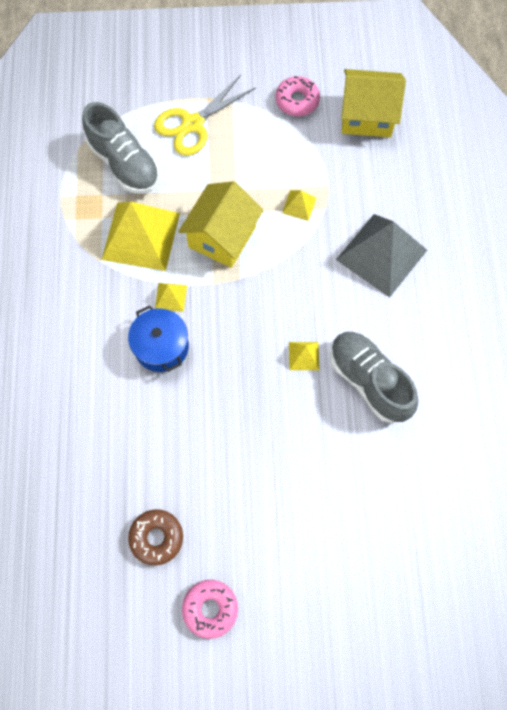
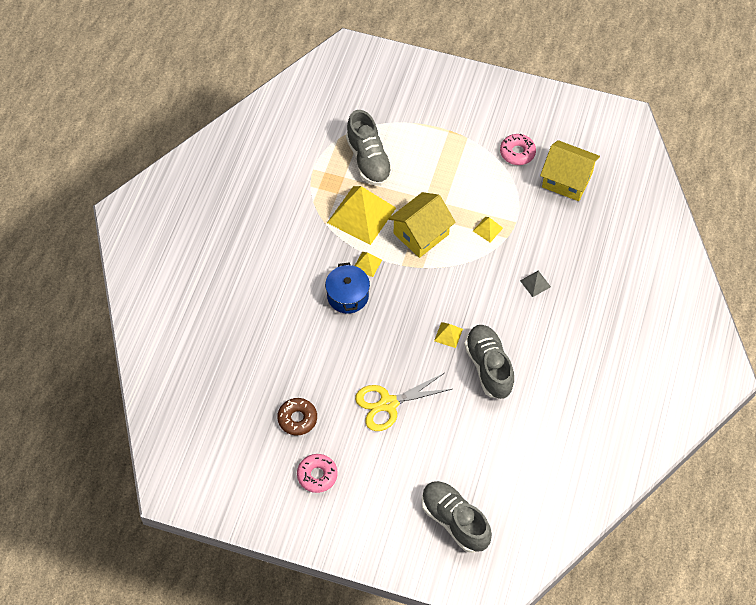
camera: 20 degrees right, 10 degrees down
(192, 124) = (430, 146): yellow scissors -> yellow scissors (388, 404)
(381, 255) = (535, 283): grey pyramid -> grey pyramid, size x0.43
(408, 606) = (454, 521): none -> grey shoe

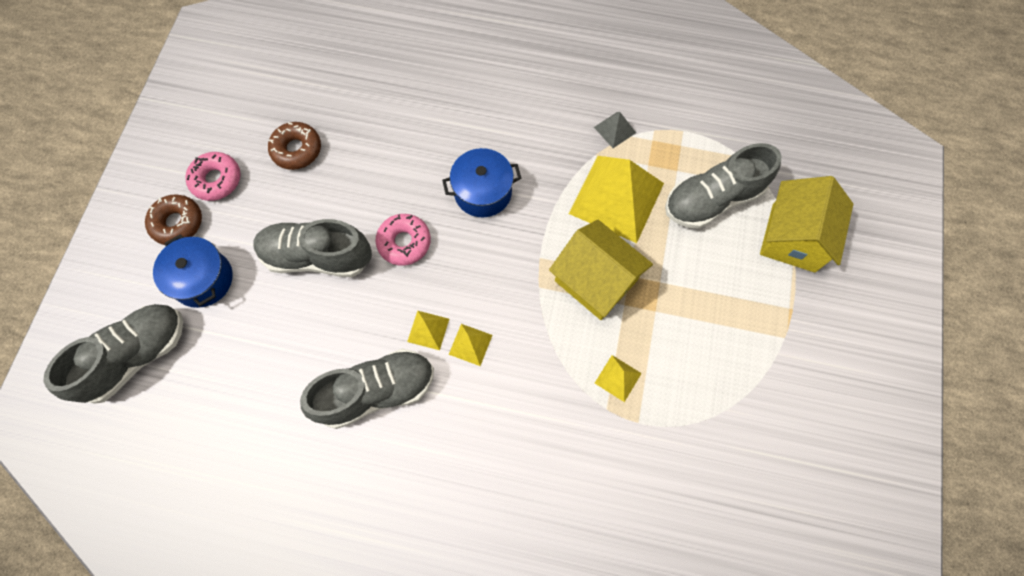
camera: 85 degrees right, 10 degrees up
(351, 501) = (177, 223): none -> brown donut
(367, 264) = (536, 212): yellow pyramid -> yellow pyramid (470, 344)
(388, 404) = (317, 257): yellow scissors -> grey shoe
(399, 480) = (203, 279): none -> blue pot
(517, 152) = (773, 419): pink donut -> pink donut (404, 242)
(535, 283) = (527, 458): grey pyramid -> grey pyramid (615, 130)
(567, 180) = (735, 507): yellow house -> yellow house (793, 238)

